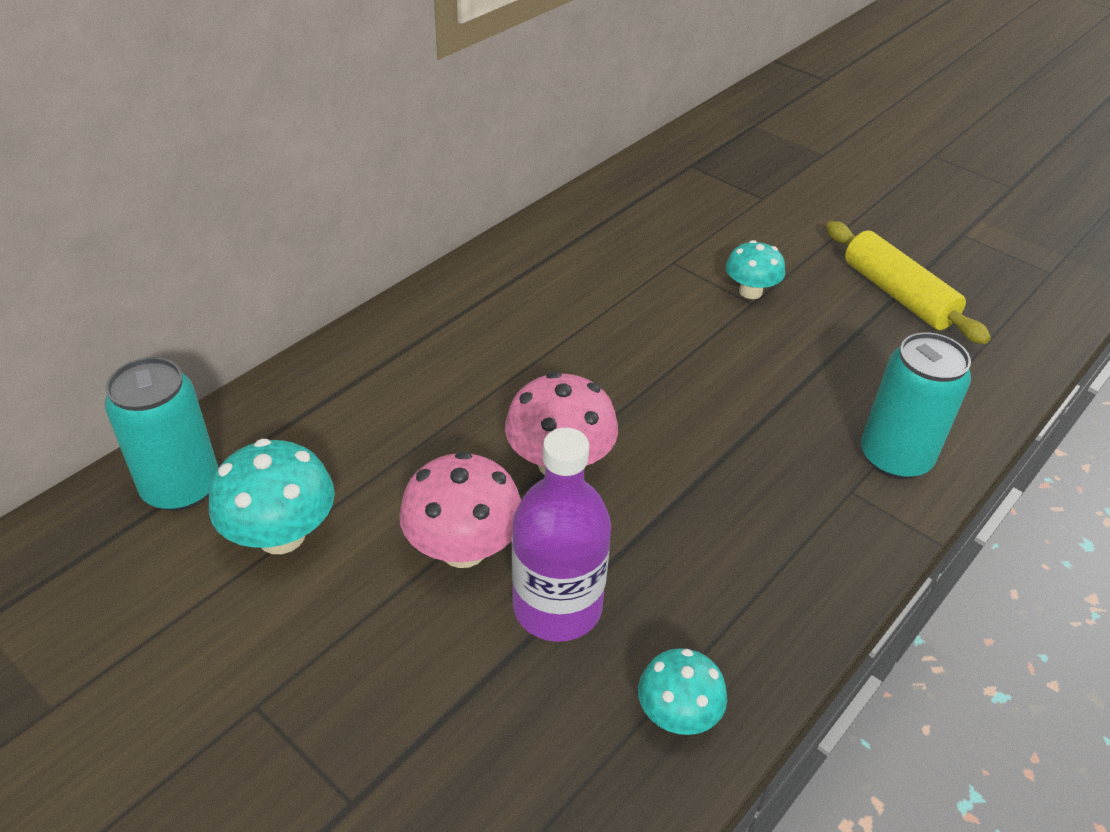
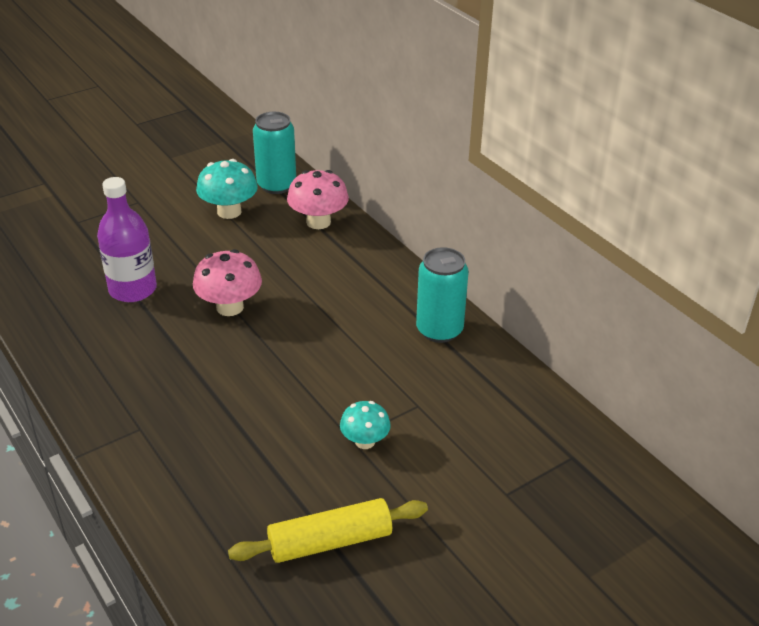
camera: 105 degrees right, 5 degrees down
(463, 548) = (188, 265): pink mushroom -> pink mushroom (318, 222)
(677, 714) = (48, 316): turquoise mushroom -> none
(895, 457) = (154, 462): turquoise can -> turquoise can (439, 330)

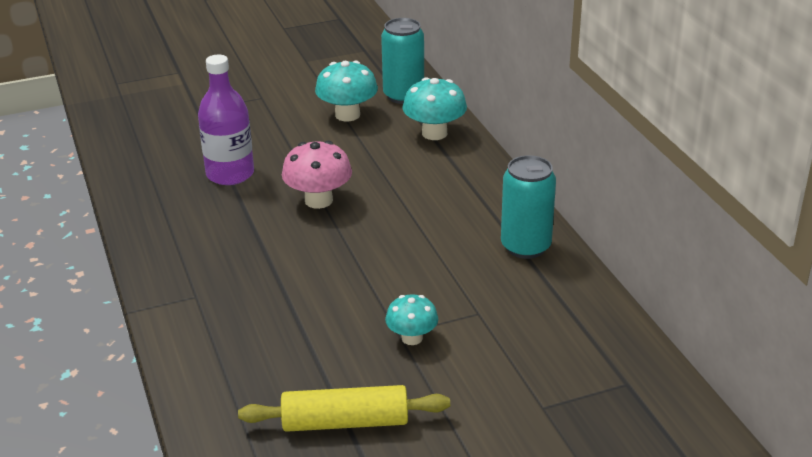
camera: 15 degrees right, 5 degrees down
(318, 222) = (434, 133): pink mushroom -> turquoise mushroom

